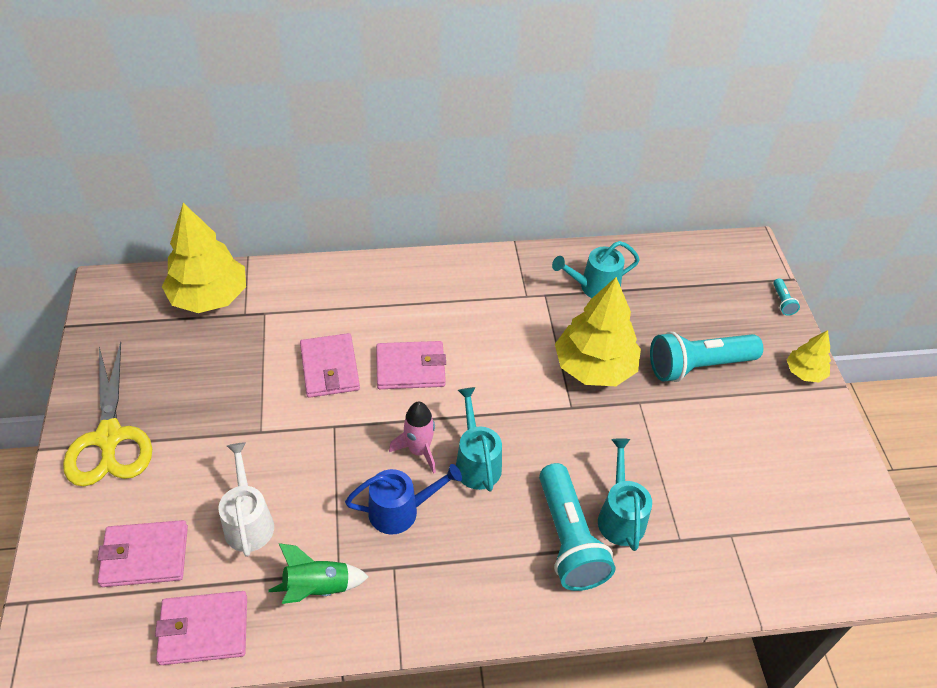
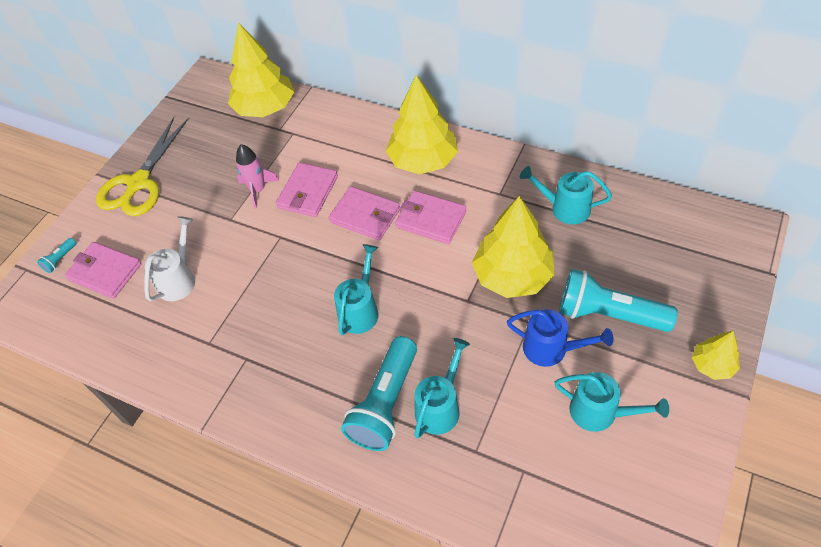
camera: 40 degrees right, 5 degrees up
(204, 629) = (104, 338): pink wallet -> pink wallet (431, 219)
(318, 588) = (188, 347): green rocket -> none
(401, 511) = (280, 320): blue watering can -> blue watering can (552, 349)
(419, 450) = (325, 281): pink rocket -> pink rocket (258, 190)
(428, 291) = (423, 160): none -> yellow tree
(753, 453) = (600, 412): none -> turquoise watering can
(782, 302) = (742, 291): turquoise flashlight -> turquoise flashlight (60, 259)

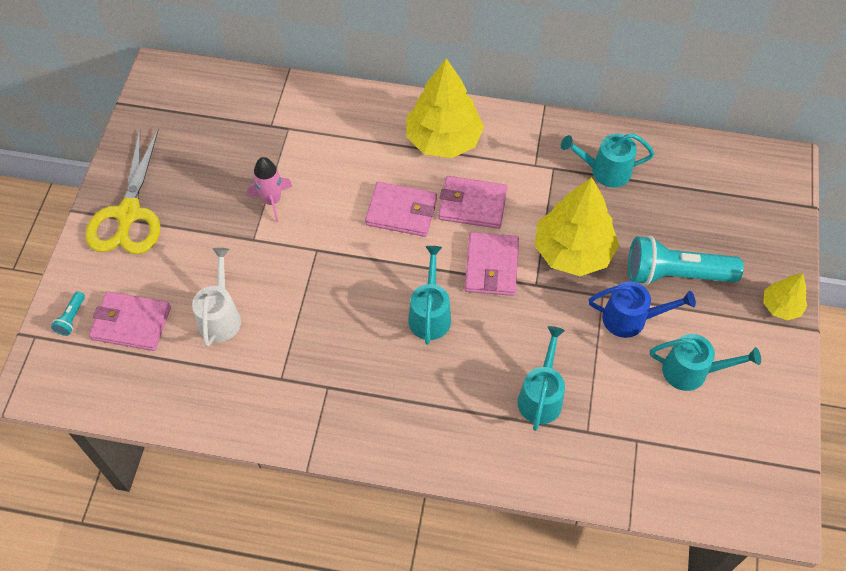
camera: 20 degrees left, 5 degrees up
(265, 108) = (244, 102): yellow tree -> none
(308, 192) = (329, 195): pink wallet -> pink wallet (491, 266)
(385, 403) = (486, 403): turquoise flashlight -> none

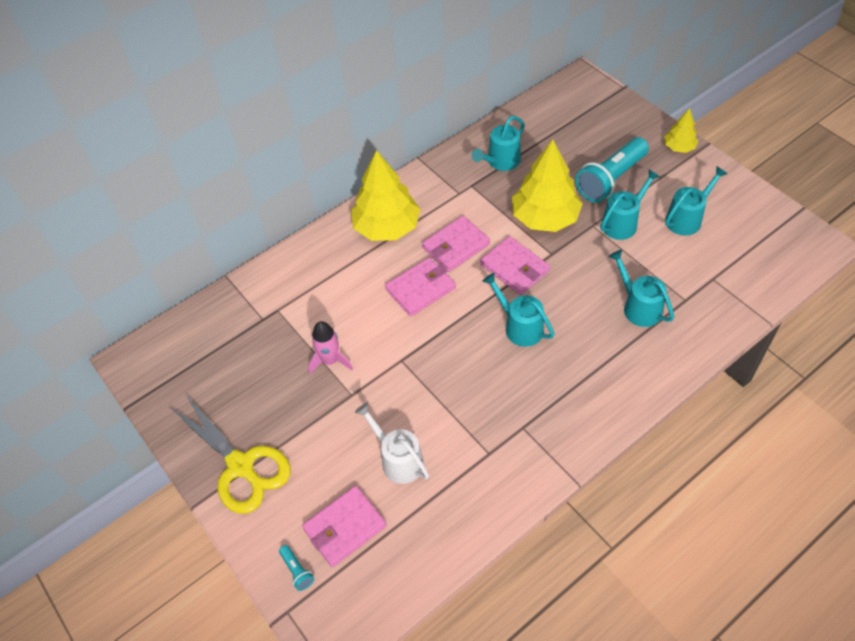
camera: 45 degrees left, 5 degrees down
(631, 319) = (623, 222): blue watering can -> turquoise watering can

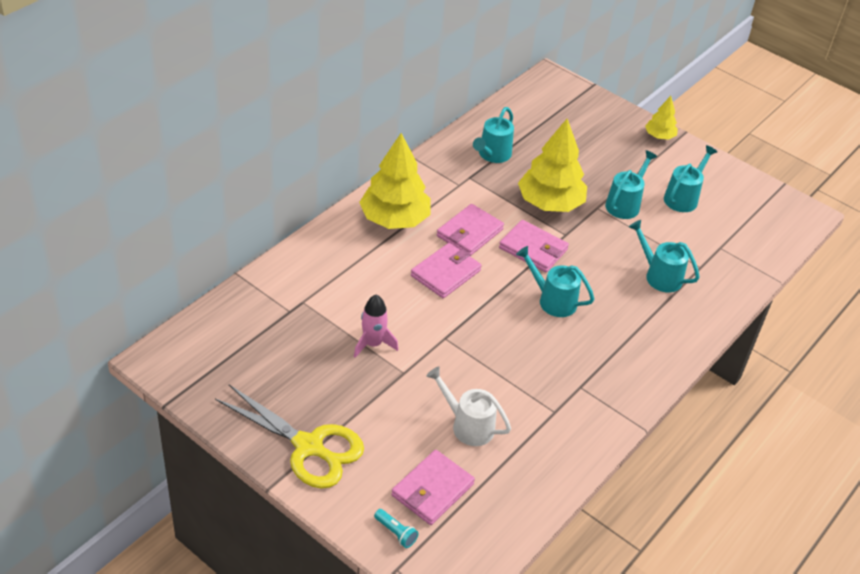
camera: 20 degrees left, 10 degrees down
(610, 179) = (603, 167): turquoise flashlight -> none

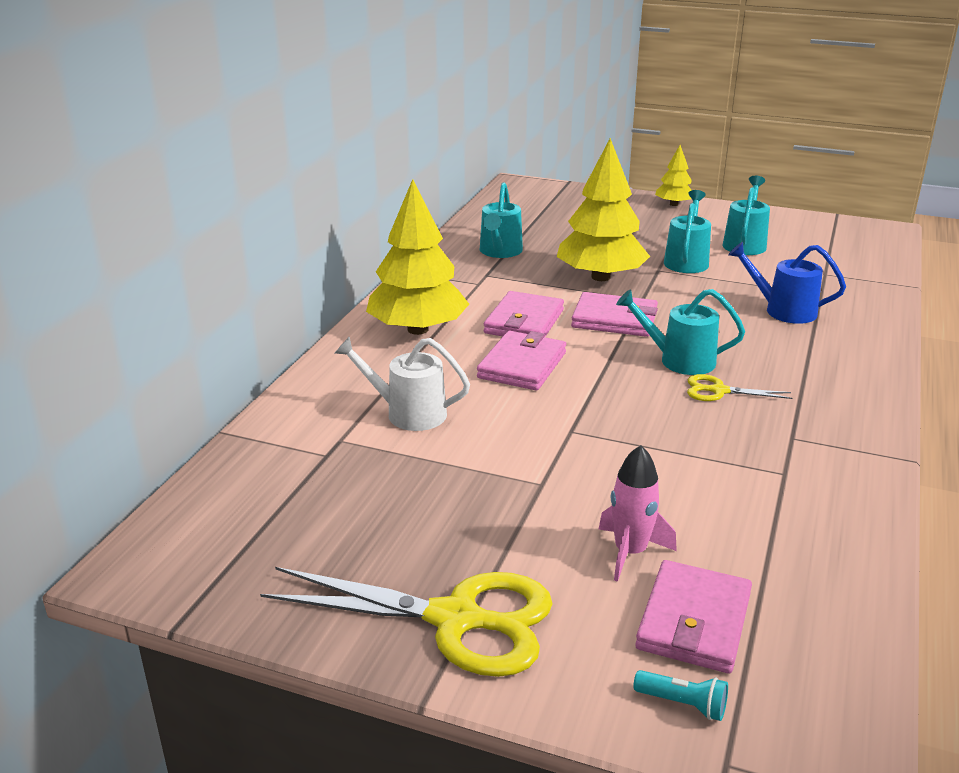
camera: 15 degrees left, 15 degrees down
(373, 344) = (474, 462): pink rocket -> pink rocket (630, 552)
(467, 425) = (680, 521): white watering can -> white watering can (407, 413)
(560, 334) = (719, 391): none -> yellow scissors
(659, 275) = (783, 310): turquoise watering can -> blue watering can

